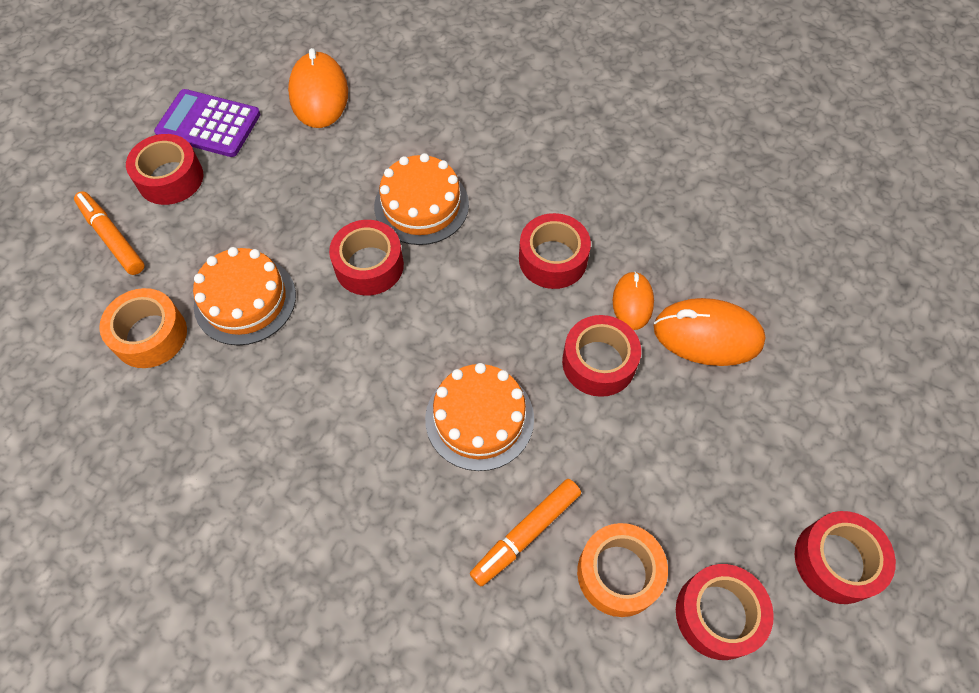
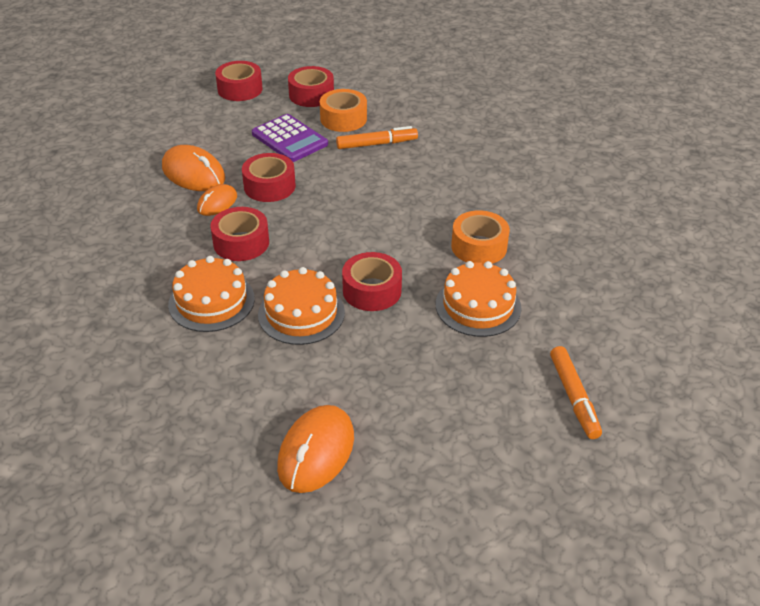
camera: 150 degrees left, 20 degrees down
(150, 335) = (560, 312): orange tape -> orange tape (479, 247)
(170, 178) = (503, 429): red tape -> none
(208, 124) = (444, 470): purple calculator -> purple calculator (289, 139)
(479, 418) = (362, 190): orange cake -> orange cake (211, 301)

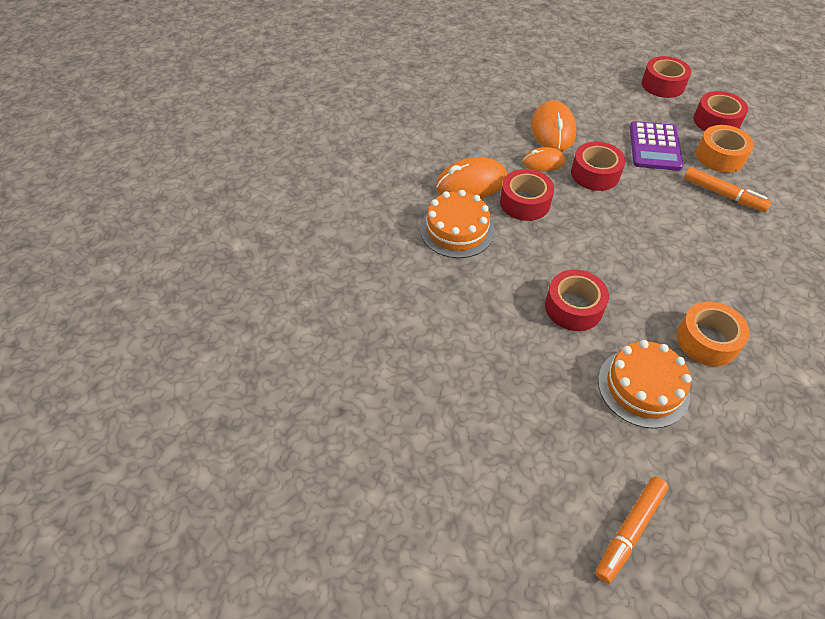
camera: 50 degrees right, 10 degrees up
(301, 313) = (503, 284): orange cake -> none
(316, 452) = (395, 388): orange mouse -> orange mouse (471, 183)

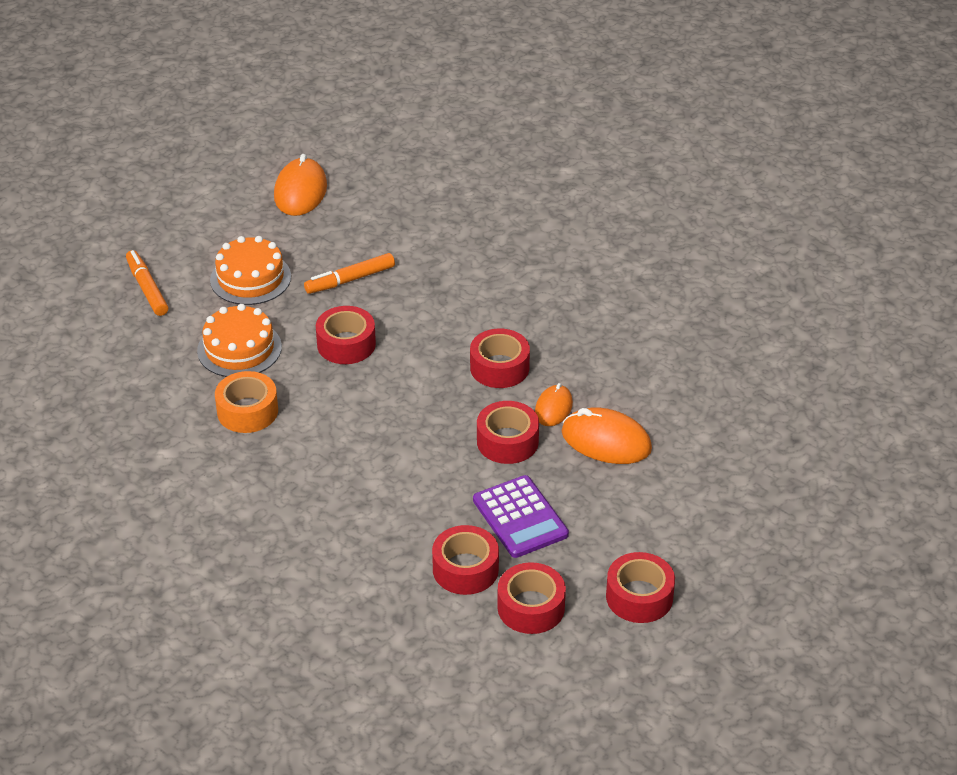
camera: 115 degrees right, 10 degrees down
(457, 230) = (493, 306): orange cake -> orange cake (250, 278)
(471, 183) = (554, 339): orange mouse -> orange mouse (300, 191)
(654, 147) = (520, 517): purple calculator -> purple calculator turned 150 degrees counterclockwise
(720, 156) = (465, 569): orange tape -> red tape
(723, 195) = (404, 532): orange marker -> orange marker (350, 280)

